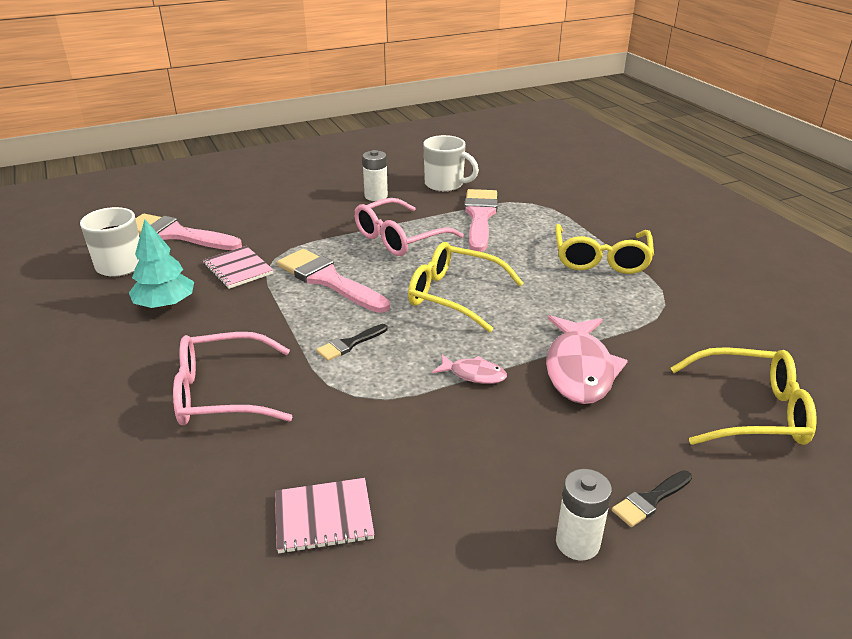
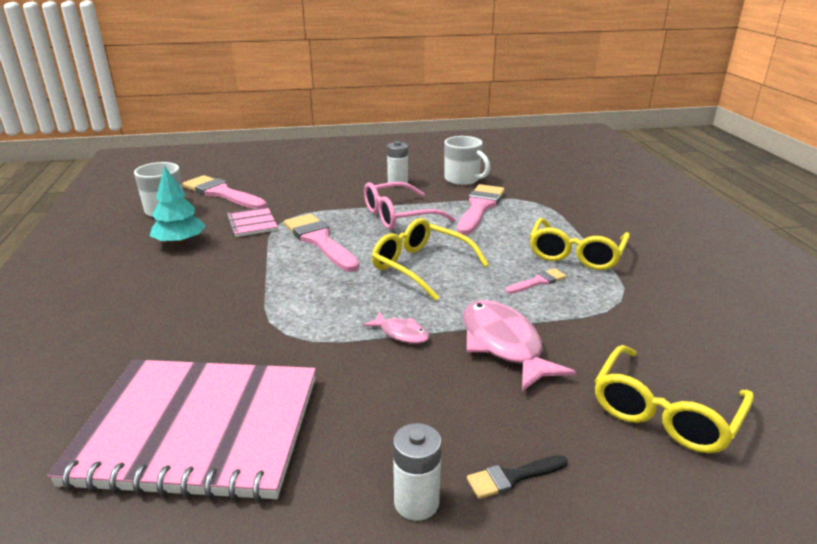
camera: 15 degrees right, 5 degrees down
(222, 393) = (180, 314): pink glasses -> none
(323, 517) = (198, 430): pink notebook -> pink notebook, size x2.37
(349, 344) = (307, 292): black brush -> none
(579, 295) = (538, 282): none -> pink brush
(579, 369) = (503, 345): pink fish -> pink fish turned 135 degrees clockwise
(750, 411) = (664, 412): yellow glasses -> yellow glasses turned 105 degrees clockwise

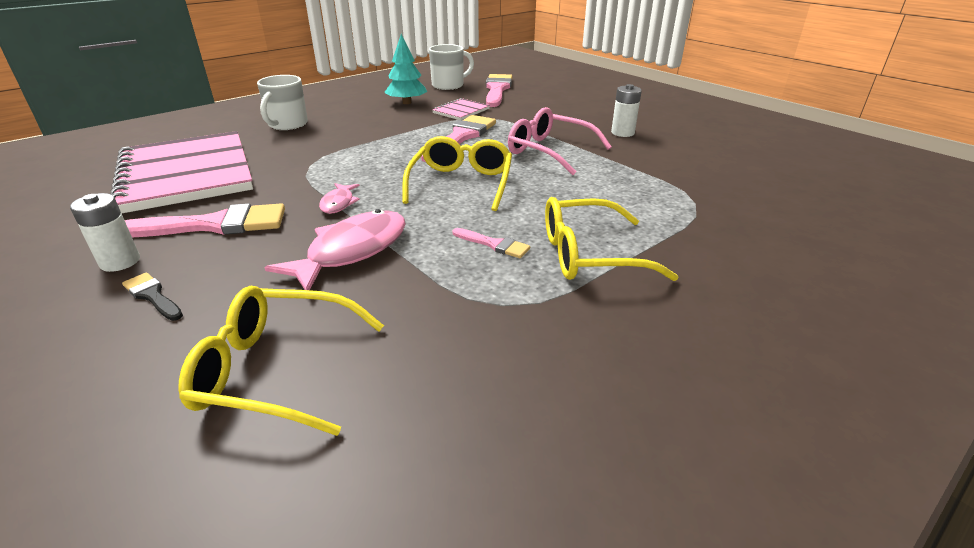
camera: 60 degrees right, 5 degrees up
(463, 180) = (685, 156): white mug -> white mug (287, 125)
(480, 207) = (628, 179): pink brush -> pink brush (213, 225)

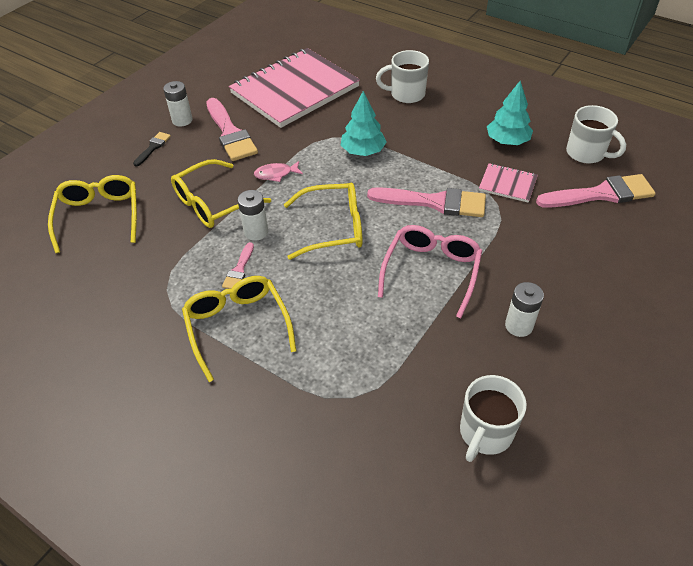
camera: 75 degrees right, 15 degrees up
(352, 251) = (213, 203): pink fish -> yellow glasses
(353, 154) = (363, 151): none -> turquoise tree
(434, 227) = (256, 232): none -> white battery
(729, 159) = (485, 433): none -> white mug

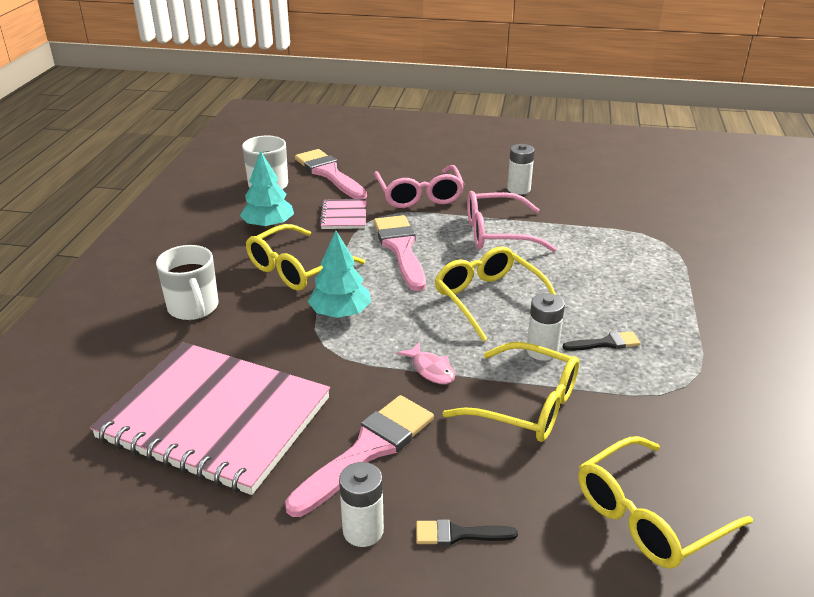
camera: 115 degrees left, 15 degrees down
(237, 326) = (670, 319): yellow glasses -> yellow glasses (296, 269)
(239, 269) = (605, 343): pink brush -> black brush
(485, 433) = (625, 188): white mug -> none
(530, 242) = (419, 195): none -> pink glasses

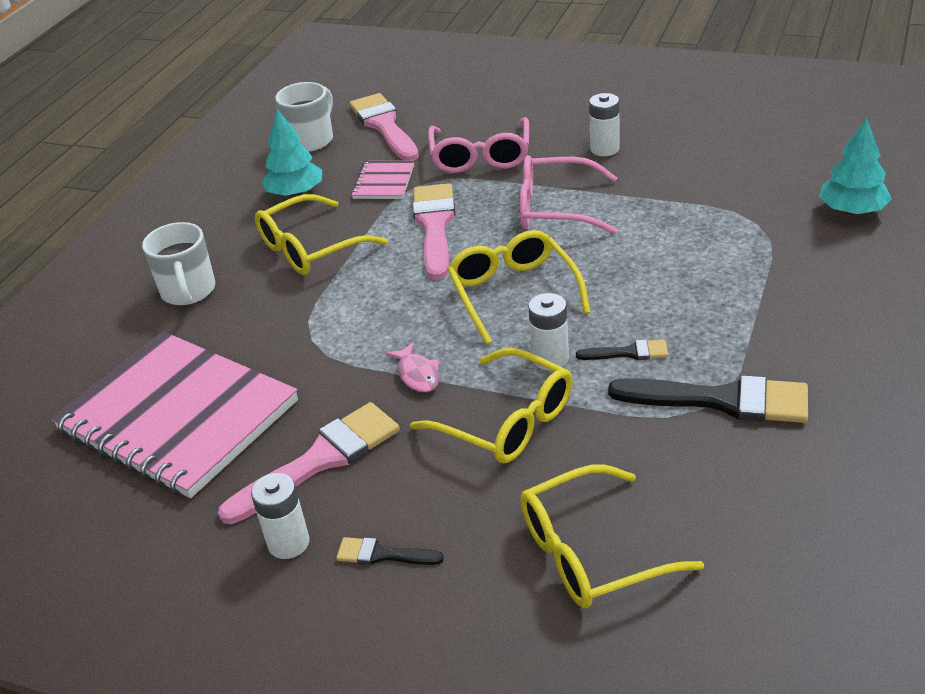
camera: 15 degrees right, 5 degrees up
(340, 313) = (341, 303): turquoise tree -> turquoise tree (852, 210)
(699, 378) = (721, 400): none -> black brush

